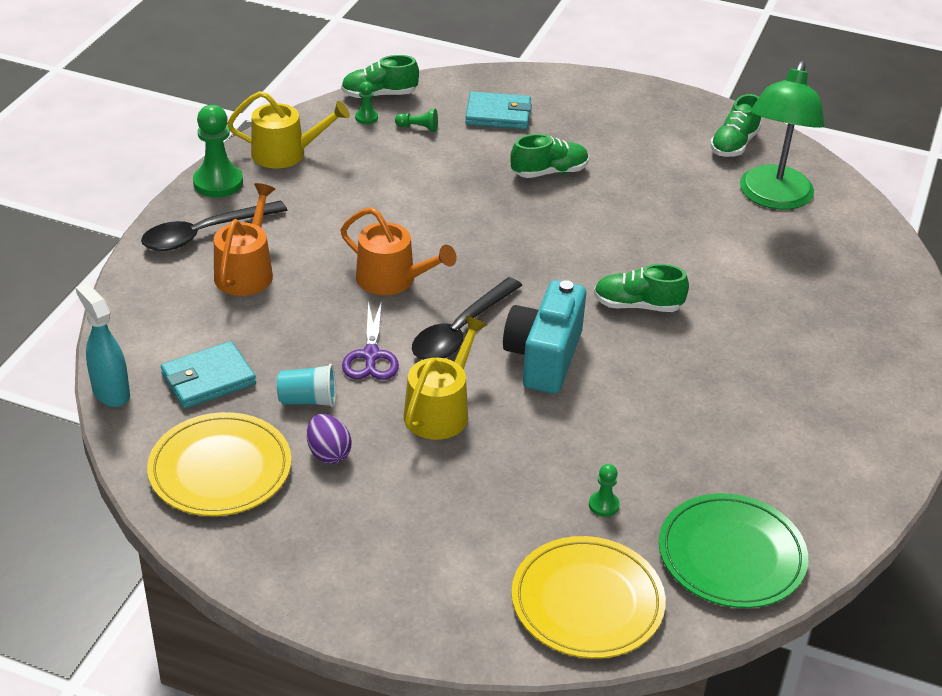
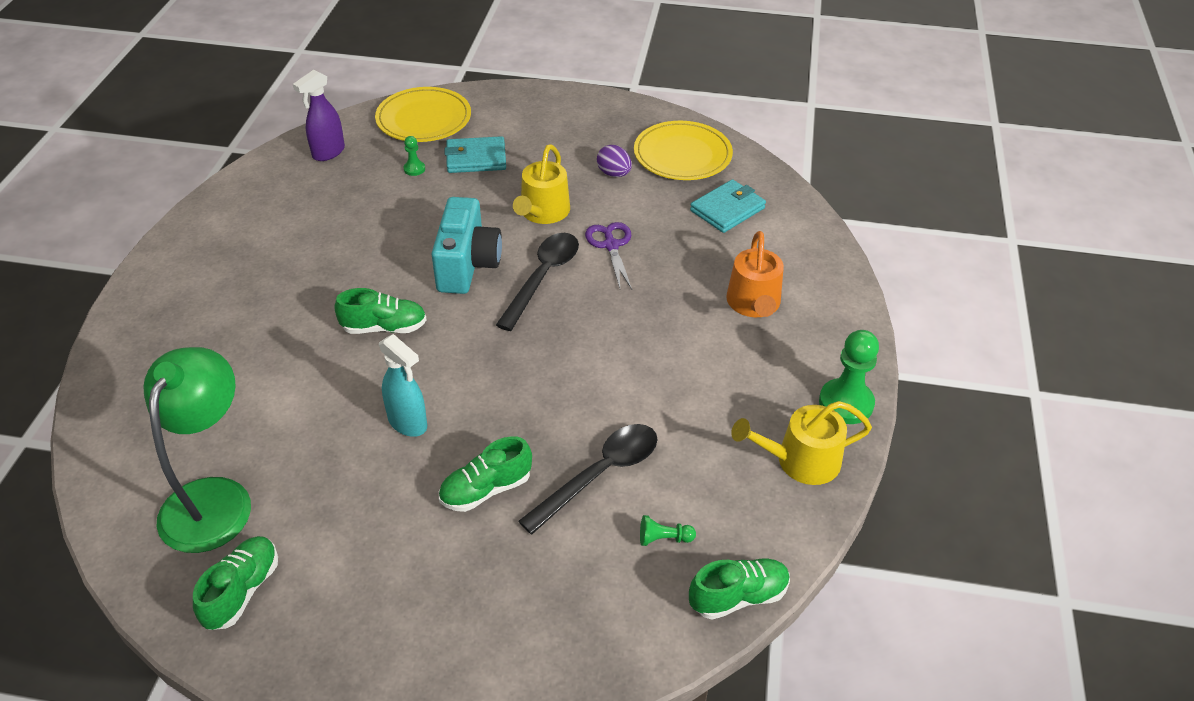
camera: 170 degrees right, 5 degrees up
(111, 392) = (791, 190): turquoise spray bottle -> turquoise spray bottle (408, 423)
(205, 233) = (817, 337): black spoon -> black spoon (599, 475)
(308, 400) = (645, 205): turquoise cup -> none
(366, 117) = (736, 545): green pawn -> none
(392, 280) = (619, 317): orange watering can -> none
(498, 115) = (567, 588): turquoise wallet -> turquoise wallet (476, 158)
(731, 555) = (328, 153): green plate -> purple spray bottle

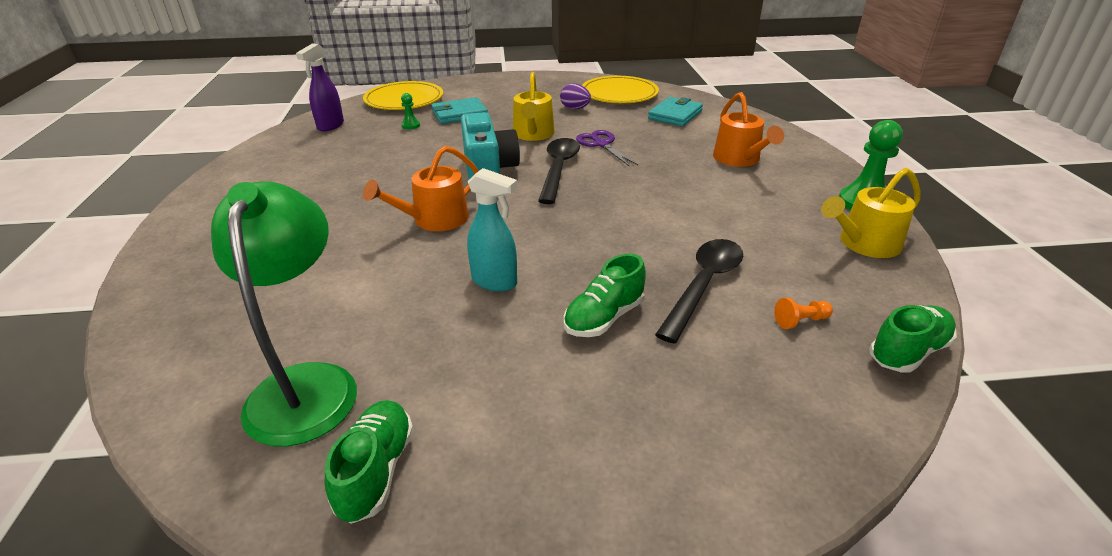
camera: 15 degrees left, 10 degrees down
(384, 327) = (434, 220): green shoe -> orange watering can
(663, 538) = (800, 321): green pawn -> orange pawn

